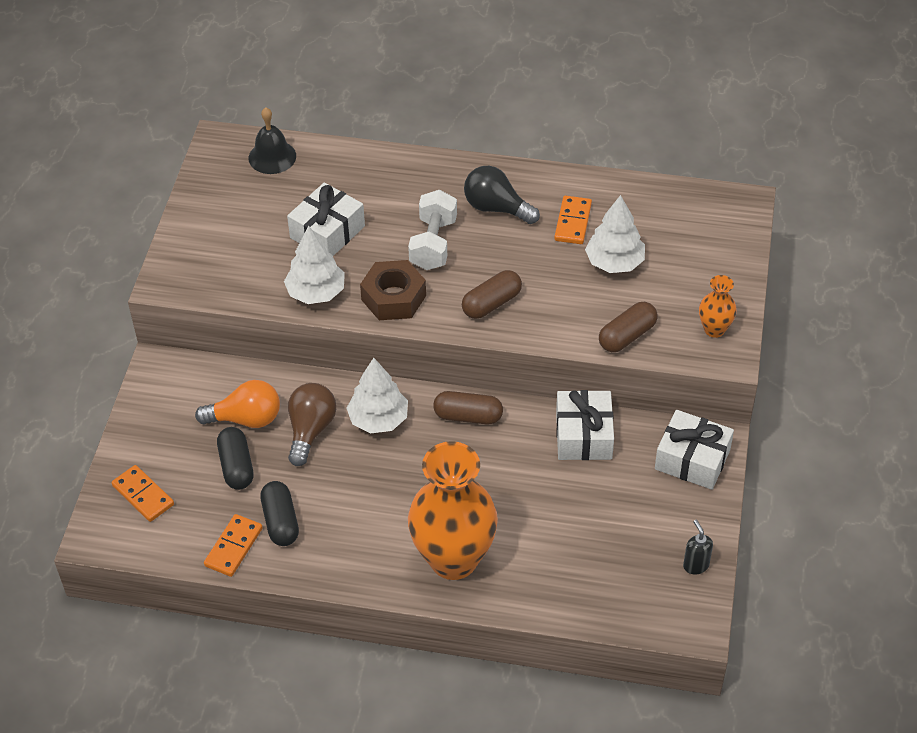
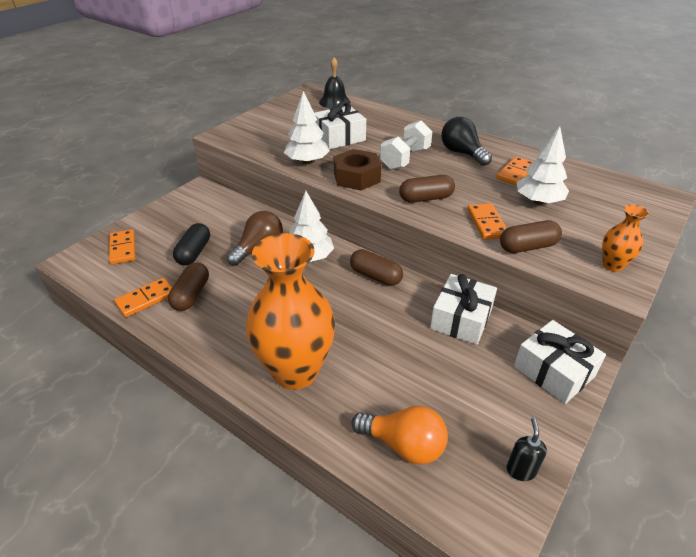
camera: 25 degrees right, 10 degrees down
(246, 419) = (224, 229): orange light bulb -> orange light bulb (403, 445)
(280, 521) = (191, 295): black capsule -> brown capsule
(574, 317) = (487, 223): none -> orange domino

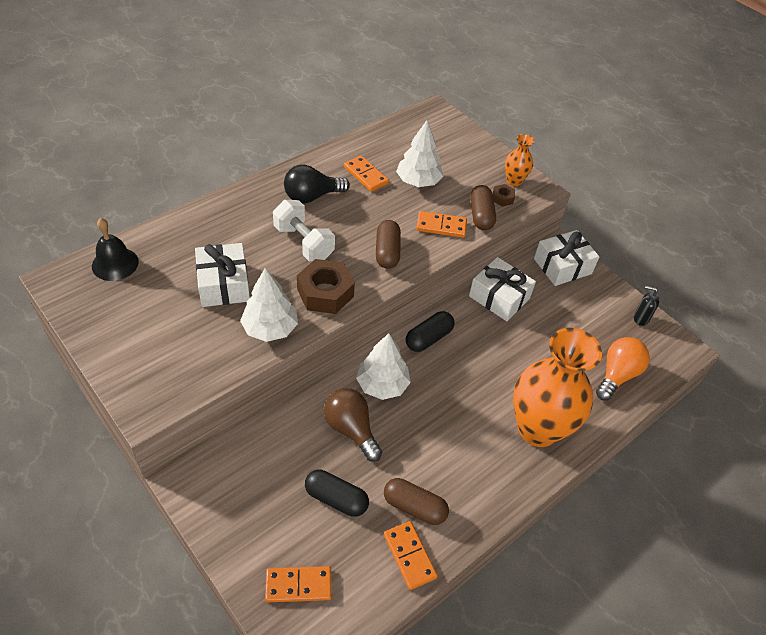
camera: 80 degrees left, 10 degrees up
(375, 276) = (428, 338): brown capsule -> black capsule
(572, 259) = (502, 198): none -> brown nut

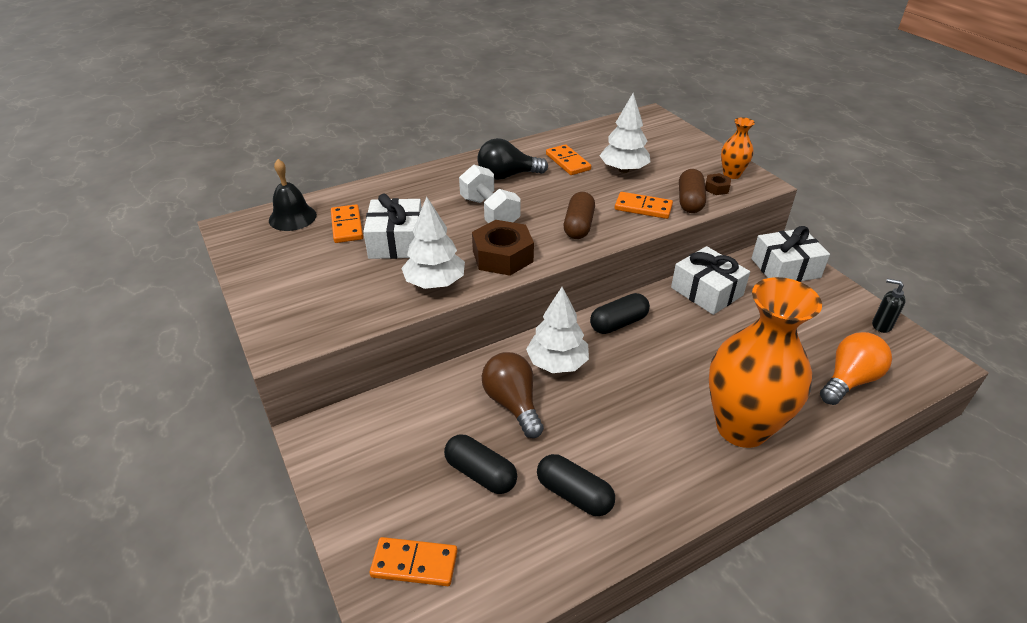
camera: 15 degrees right, 10 degrees down
(409, 556) = (558, 549): orange domino -> orange domino (347, 226)
(414, 507) = (574, 494): brown capsule -> black capsule

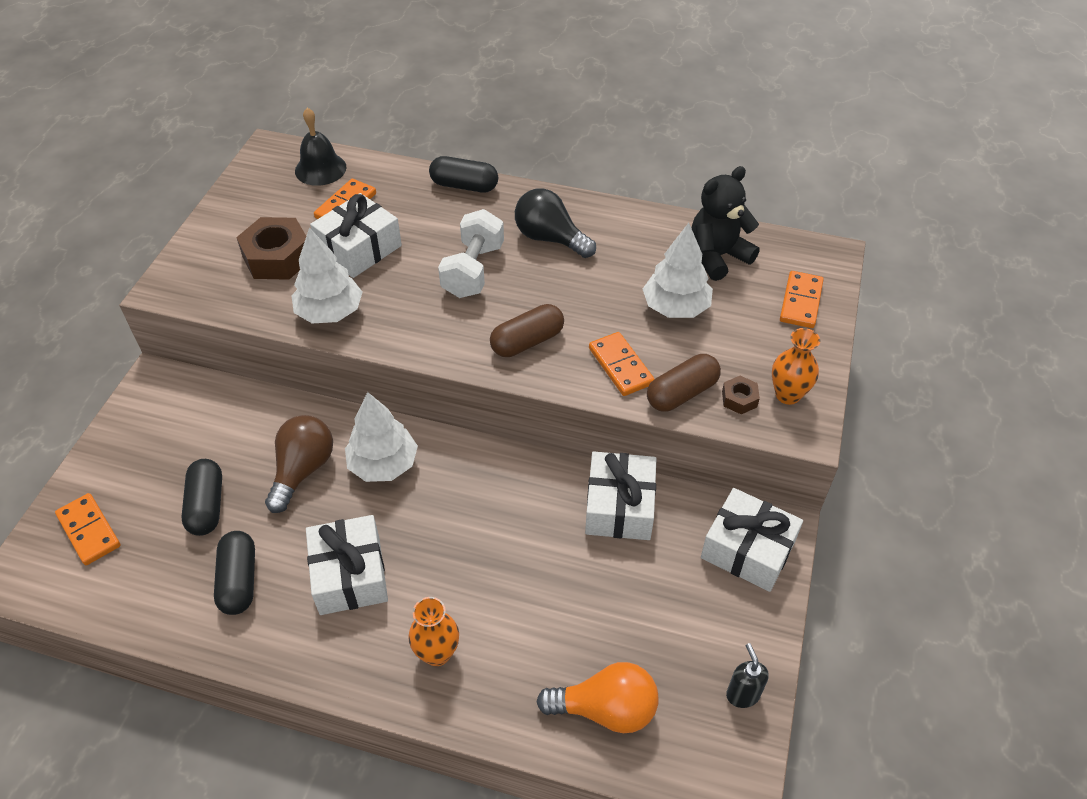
camera: 45 degrees right, 10 degrees up
(502, 256) = (416, 325): brown nut -> brown nut (277, 257)
(567, 162) = (633, 260): orange domino -> orange domino (800, 302)
(605, 140) = (717, 256): none -> black teddy bear
(618, 323) = (487, 470): black capsule -> black capsule (464, 186)
(633, 432) = (350, 575): none -> white gift
(741, 427) = (437, 653): orange vase -> orange vase, size x0.45

